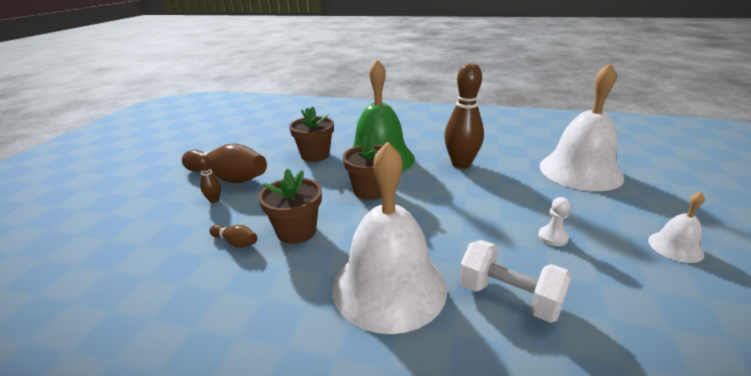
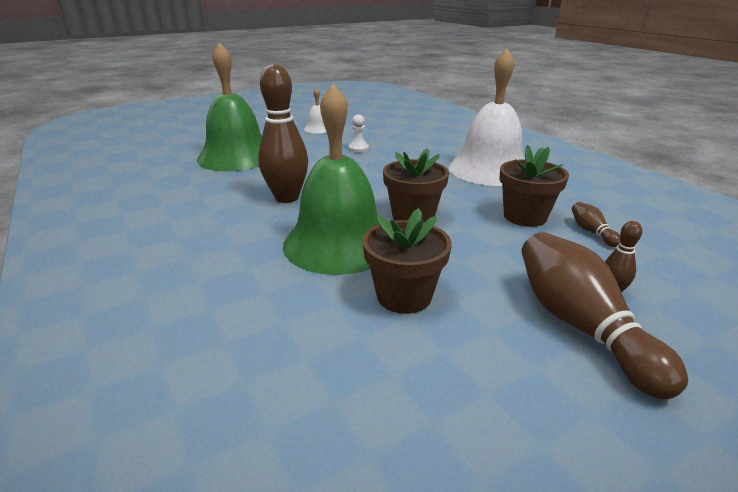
camera: 135 degrees left, 0 degrees up
(509, 297) = (434, 147): white dumbbell -> none
(580, 171) = (236, 157): white bell -> green bell

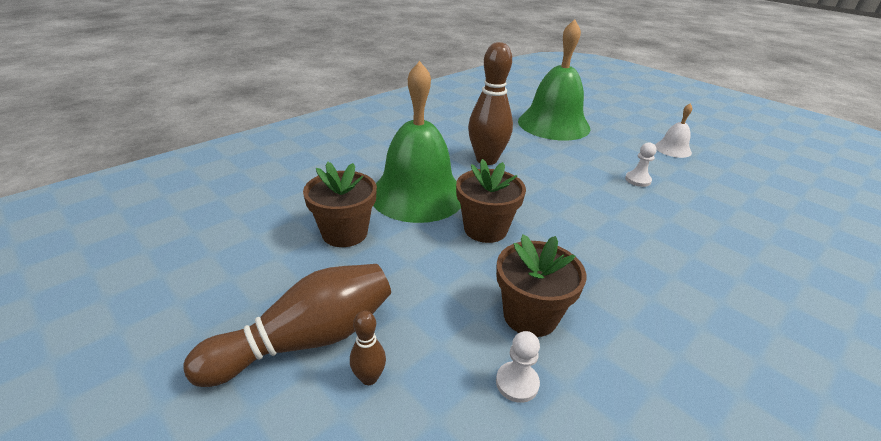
camera: 75 degrees right, 5 degrees up
(489, 169) = (668, 287): white bell -> none
(591, 232) = (517, 383): brown bowling pin -> white pawn

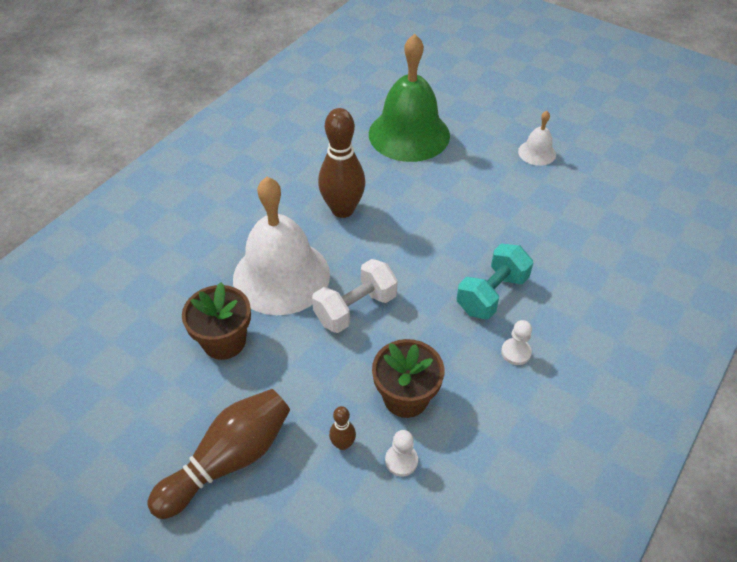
camera: 10 degrees left, 15 degrees up
(369, 378) = (288, 481): brown bowling pin -> brown bowling pin (343, 444)
(417, 194) = (281, 276): green bell -> white bell
(485, 229) = (355, 309): brown flower pot -> white dumbbell
(633, 240) = (492, 294): none -> turquoise dumbbell
(637, 180) = (498, 210): white pawn -> white pawn (516, 352)

